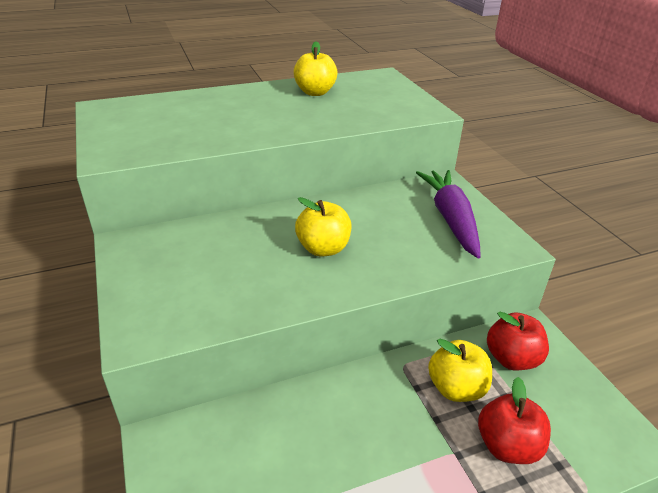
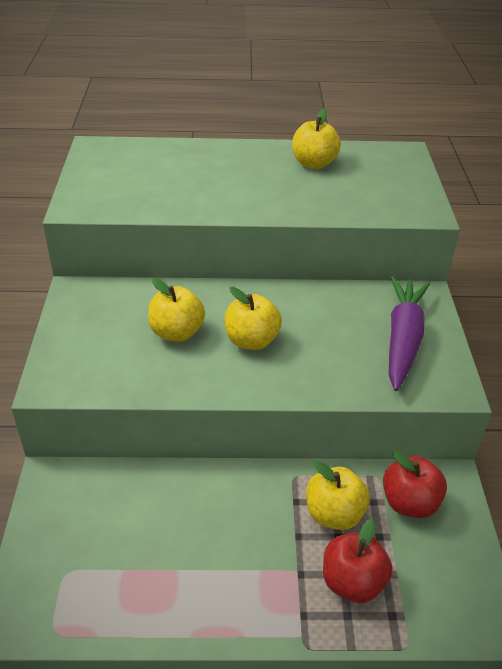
camera: 20 degrees right, 5 degrees up
(248, 257) = (177, 332): none -> yellow apple

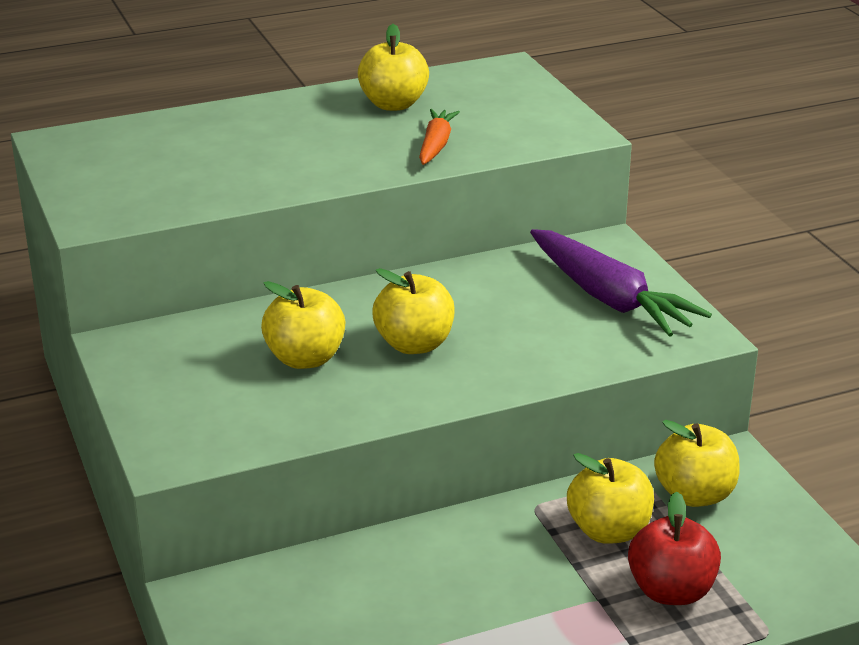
camera: 20 degrees left, 10 degrees down
(322, 200) = (436, 145): none -> orange carrot
(403, 339) = (609, 298): purple carrot -> purple carrot turned 150 degrees clockwise
(409, 503) = (694, 495): red apple -> yellow apple

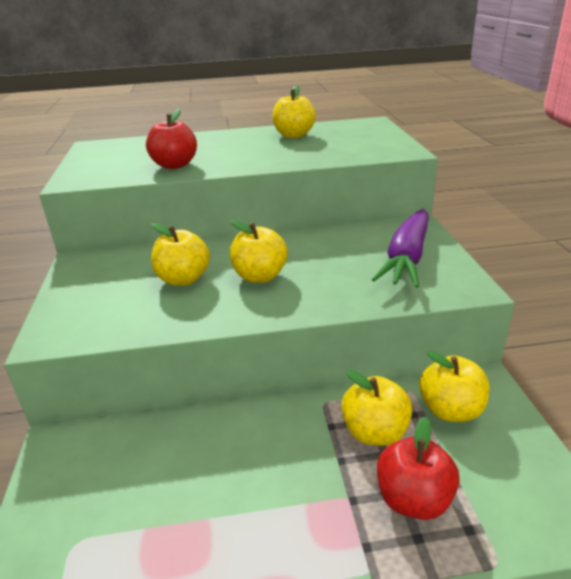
camera: 15 degrees right, 0 degrees up
(236, 179) = (174, 165): none -> red apple
(436, 145) = (307, 154): orange carrot -> none
(609, 298) = (407, 258): purple carrot -> purple carrot turned 45 degrees clockwise

